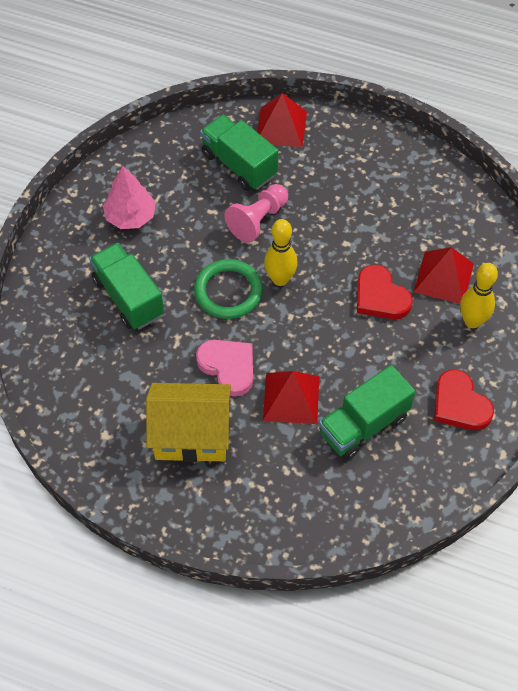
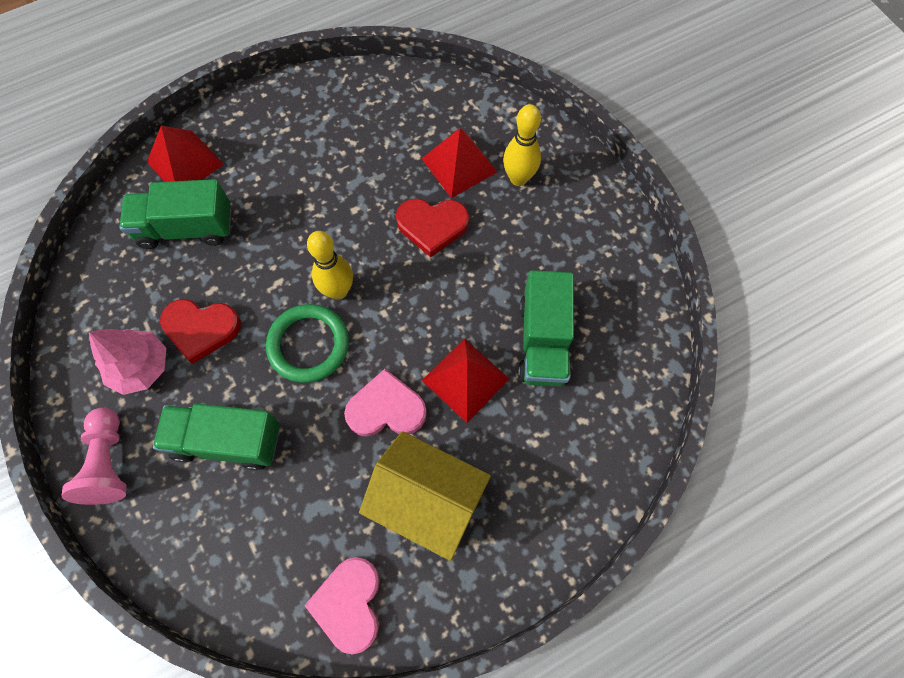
camera: 50 degrees left, 10 degrees up
(91, 440) = (349, 604): none -> pink heart
(191, 435) = (427, 500): yellow house -> yellow house turned 75 degrees clockwise
(258, 220) = (260, 260): pink pawn -> pink pawn (109, 463)
(460, 404) = (586, 251): red heart -> red heart (201, 329)

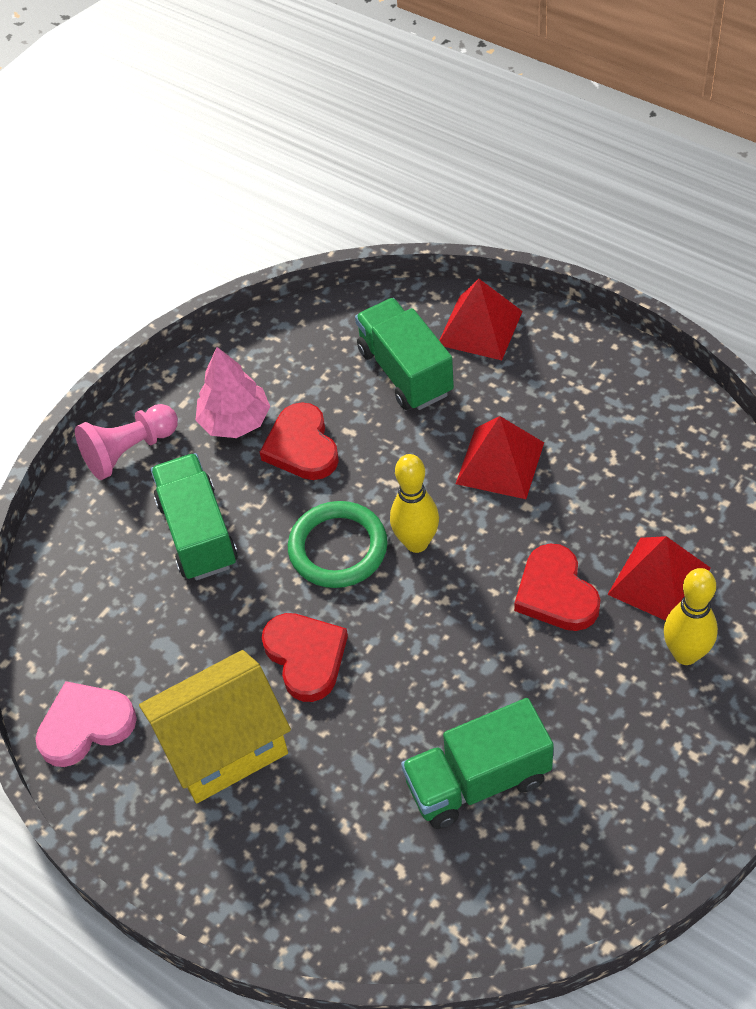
camera: 70 degrees right, 15 degrees down
(386, 408) = (306, 657): pink heart -> red heart
(427, 500) = (225, 747): yellow house -> yellow house turned 60 degrees clockwise
(465, 379) = (382, 719): red pyramid -> red pyramid (500, 463)

